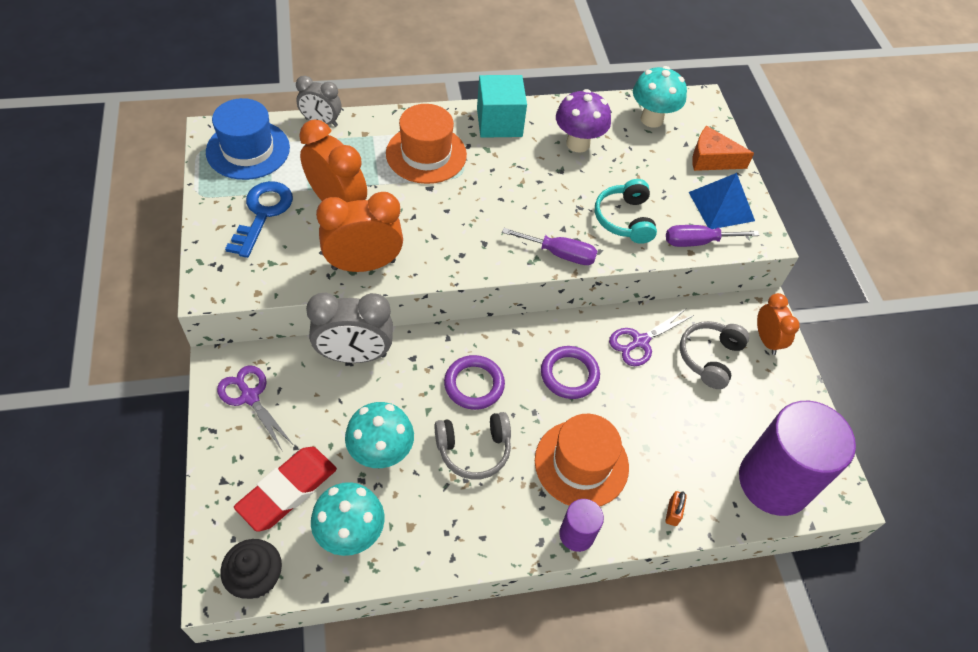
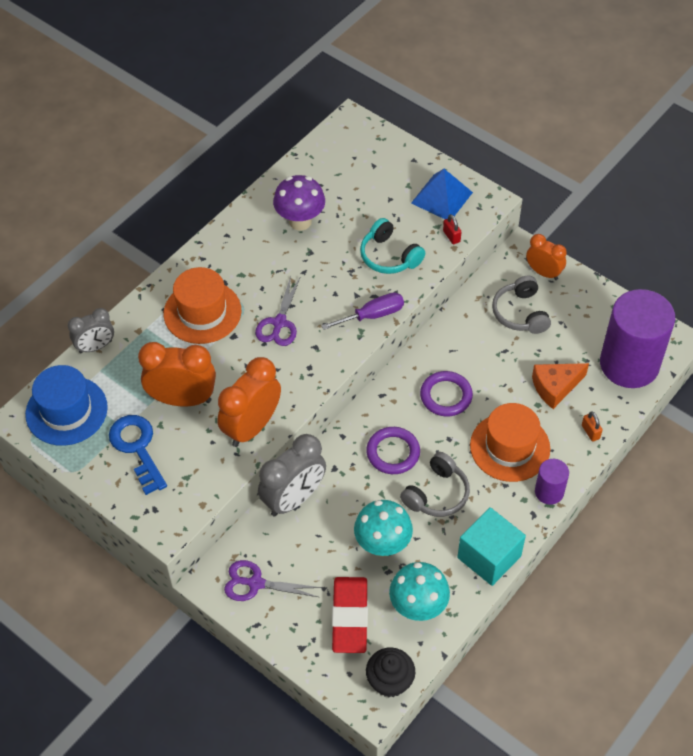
camera: 35 degrees left, 0 degrees up
(499, 122) = (227, 246): turquoise cube -> turquoise cube (489, 557)
(640, 341) = (468, 337): purple scissors -> purple scissors (279, 323)
(651, 119) = (331, 162): turquoise mushroom -> none
(698, 242) = (451, 236): purple screwdriver -> red padlock
(712, 159) = (402, 165): orange cheese -> orange cheese (555, 387)

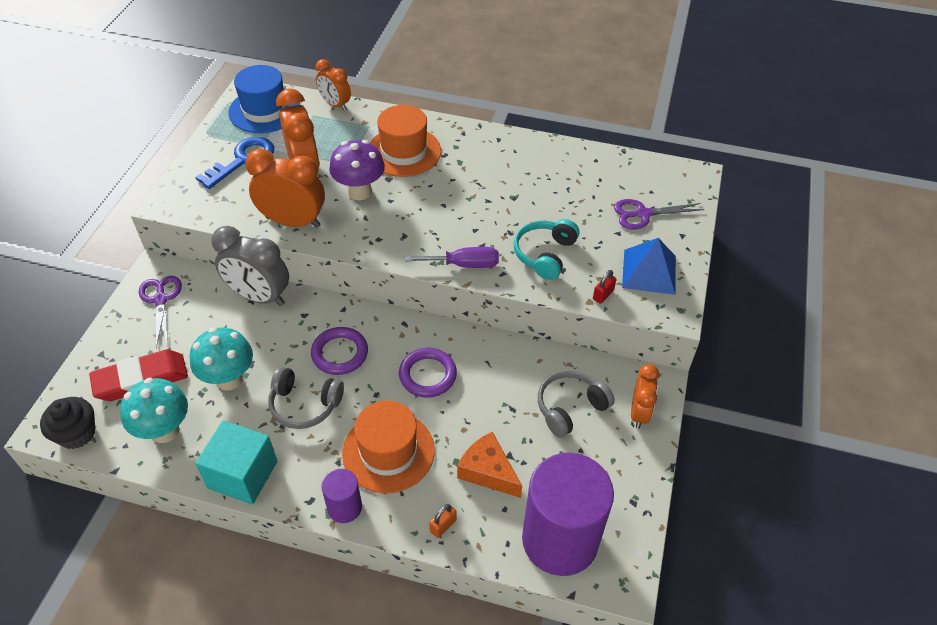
camera: 65 degrees right, 5 degrees down
(95, 347) = (335, 104): grey clock -> orange clock
(279, 323) = (418, 203): purple scissors -> purple scissors (643, 214)
(300, 221) = (545, 179): purple mushroom -> purple mushroom (360, 192)
(373, 315) = (464, 264): purple screwdriver -> purple screwdriver turned 45 degrees counterclockwise

